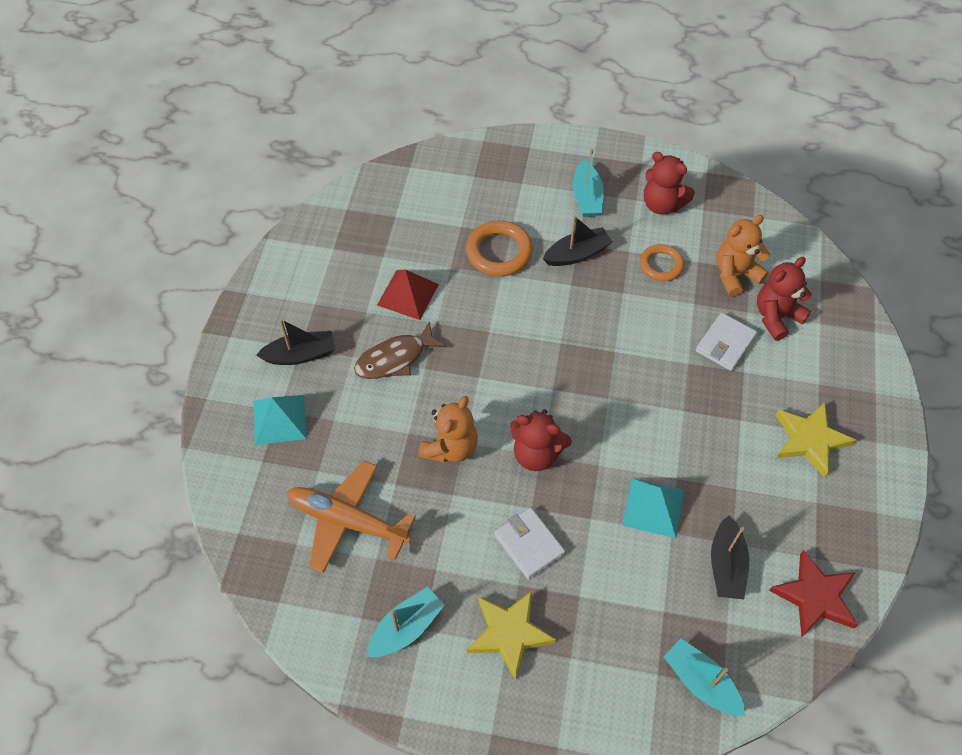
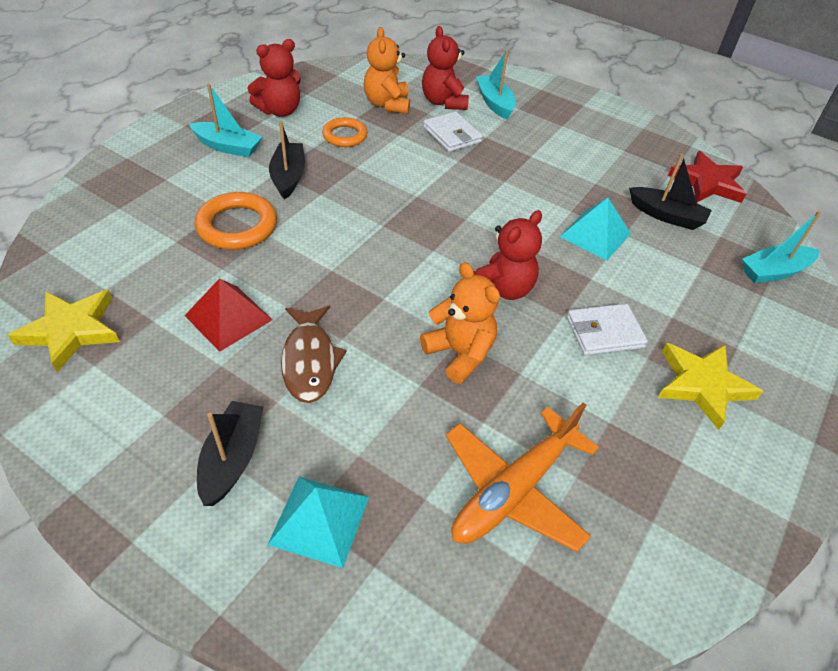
camera: 70 degrees left, 10 degrees down
(406, 628) = (677, 477): turquoise boat -> turquoise boat (494, 103)
(809, 440) = (567, 131): yellow star -> yellow star (71, 330)

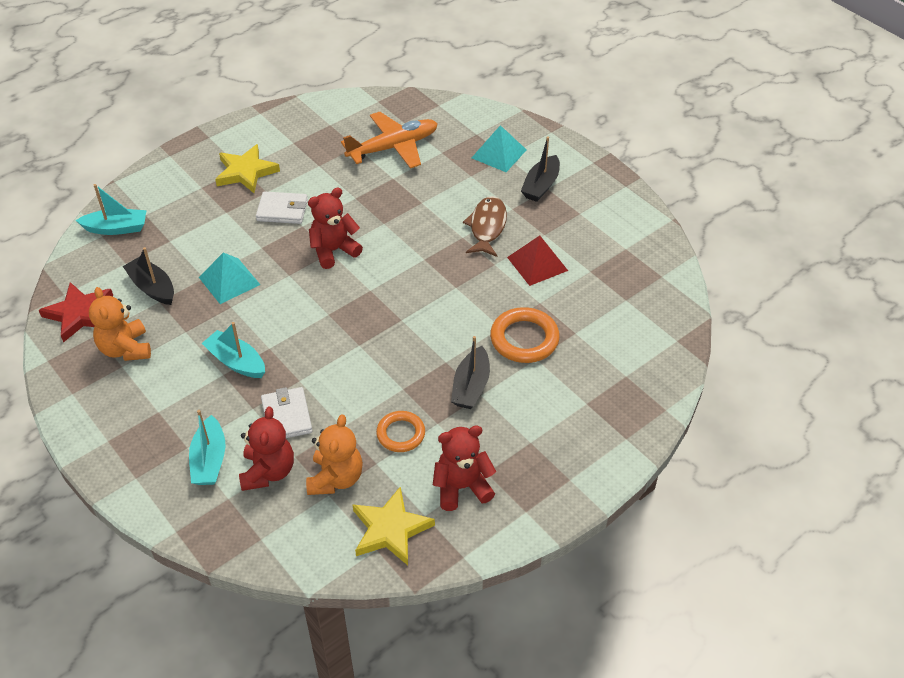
camera: 160 degrees left, 0 degrees up
(71, 330) = (645, 273): yellow star -> yellow star (390, 529)
(228, 147) = (525, 437): turquoise boat -> turquoise boat (236, 362)
(460, 353) = (388, 215): orange teddy bear -> orange teddy bear (125, 349)

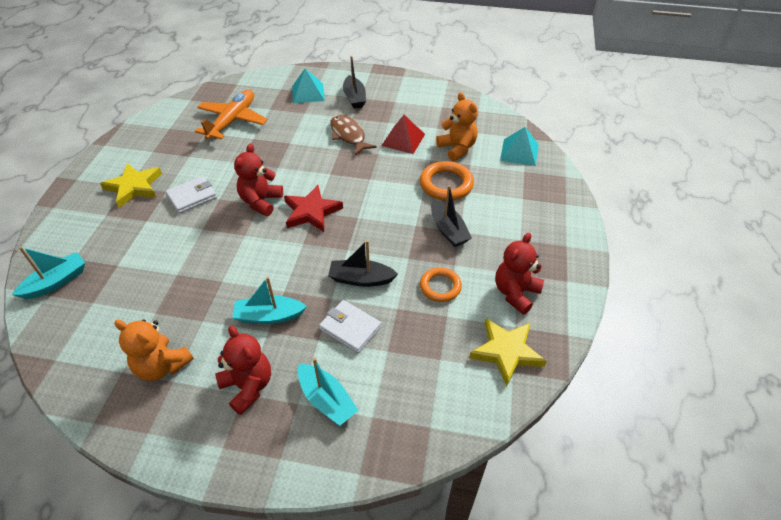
camera: 40 degrees left, 0 degrees up
(79, 314) = (88, 366): red star -> red star (311, 212)
(152, 287) = (138, 306): black boat -> black boat (361, 279)
(229, 281) = (201, 264): turquoise pyramid -> turquoise pyramid (519, 152)
(268, 472) = (380, 375): red teddy bear -> red teddy bear (248, 386)
(335, 478) = (432, 345): orange teddy bear -> orange teddy bear (457, 148)

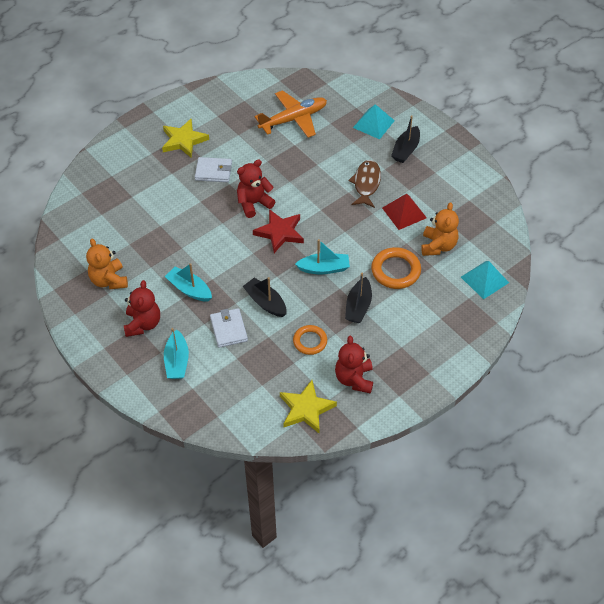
camera: 40 degrees right, 5 degrees up
(56, 282) = (91, 187): turquoise boat -> turquoise boat (324, 268)
(515, 293) = (354, 379): red teddy bear -> red teddy bear turned 75 degrees counterclockwise

